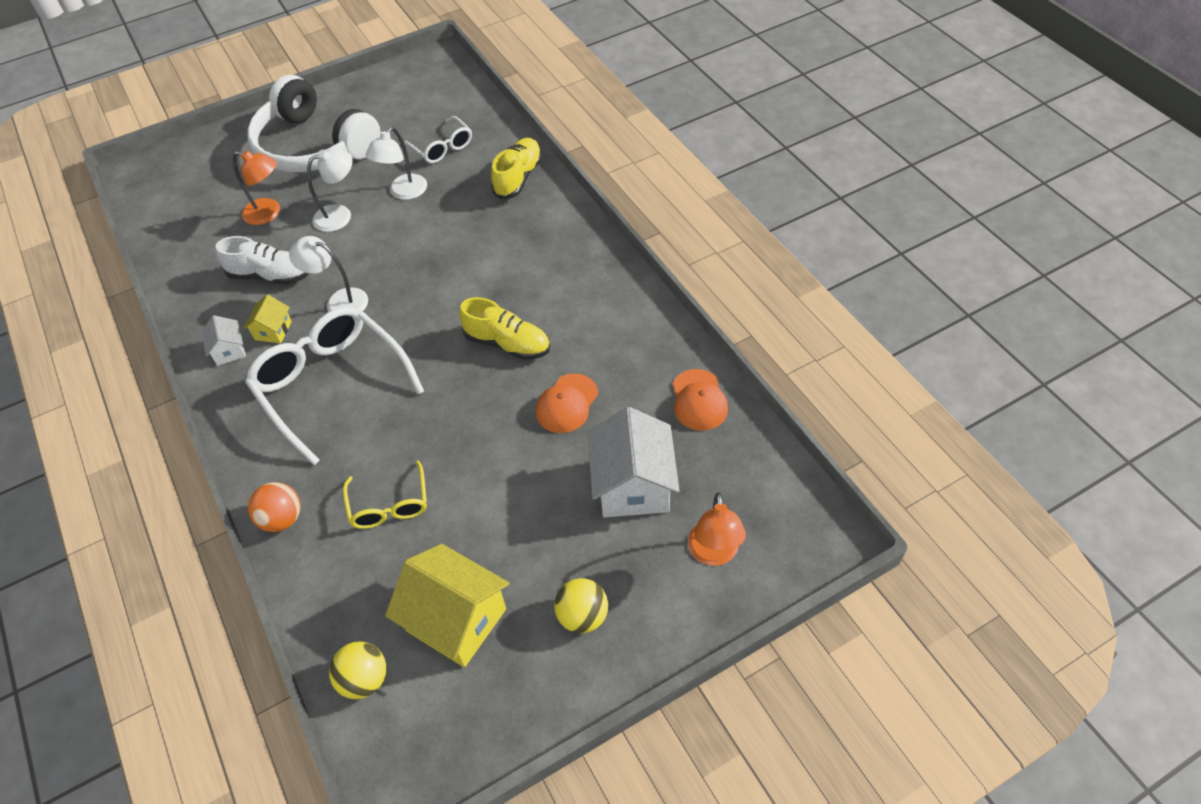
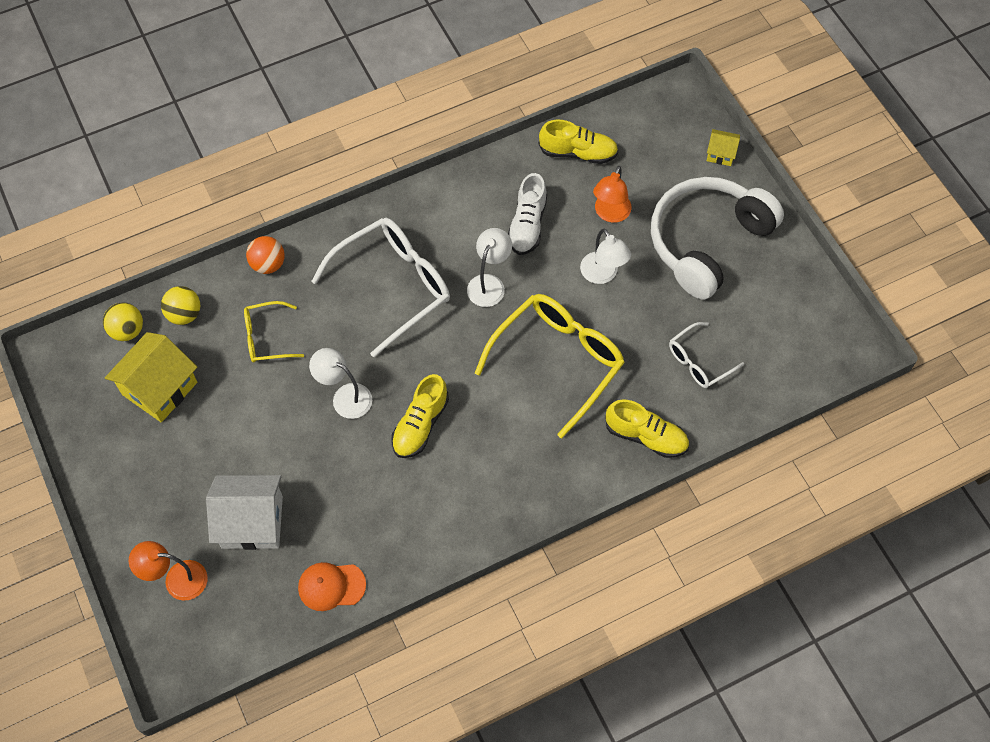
camera: 90 degrees right, 10 degrees up
(186, 241) = (578, 153): none -> yellow shoe
(229, 350) = (442, 205): white house -> none
(273, 330) = (460, 235): yellow house -> yellow house (720, 154)
(403, 192) = (631, 328): white lamp -> white lamp (345, 397)
(436, 241) = (558, 361): none -> yellow glasses
(567, 403) = (345, 473): orange cap -> none
(582, 616) = (144, 476): yellow ball -> yellow ball (184, 314)

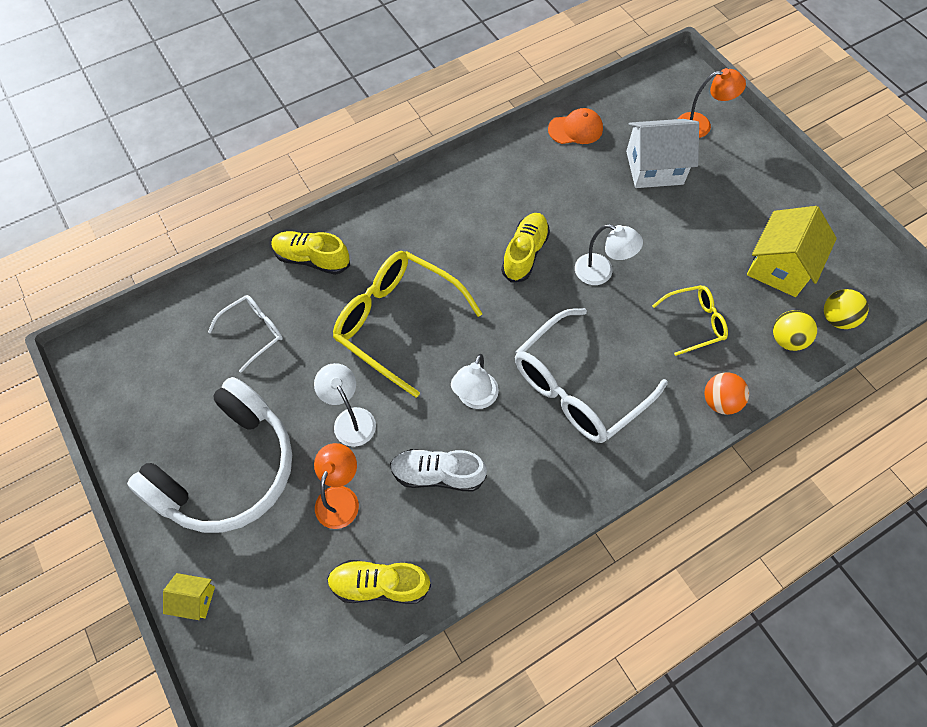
camera: 175 degrees right, 0 degrees up
(527, 225) = (437, 474): white shoe -> white shoe turned 90 degrees counterclockwise
(558, 361) = (397, 322): yellow glasses -> yellow glasses turned 90 degrees clockwise

